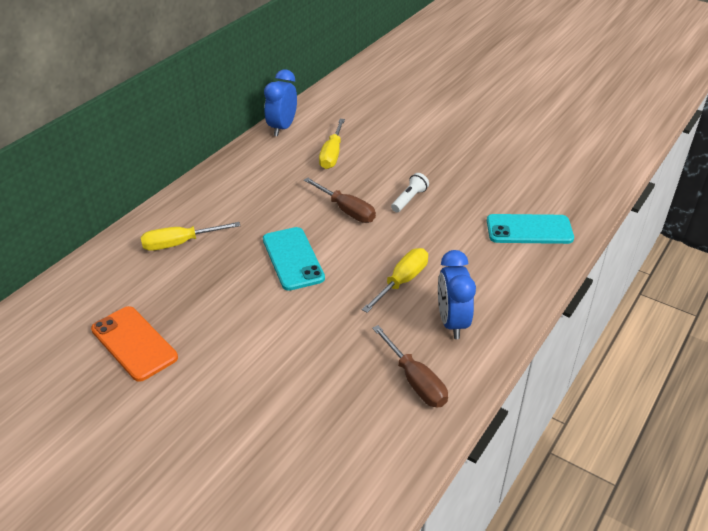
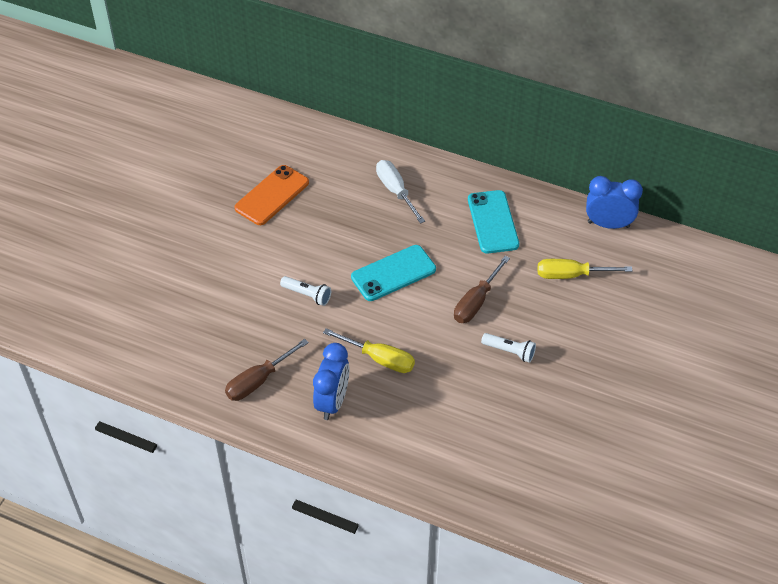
camera: 80 degrees right, 10 degrees up
(179, 244) = (395, 191): yellow screwdriver -> white screwdriver
(301, 327) = (307, 295): none -> white flashlight
(452, 322) = (332, 402): blue clock -> blue clock turned 120 degrees clockwise
(529, 230) = (485, 462): turquoise phone -> turquoise phone (493, 222)

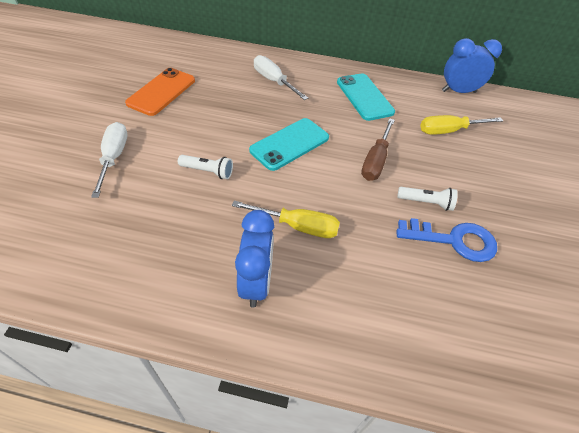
camera: 15 degrees left, 0 degrees up
(221, 270) = (114, 157): none -> white screwdriver
(258, 381) = (163, 270): brown screwdriver -> none
(519, 390) = (453, 240): none -> blue key

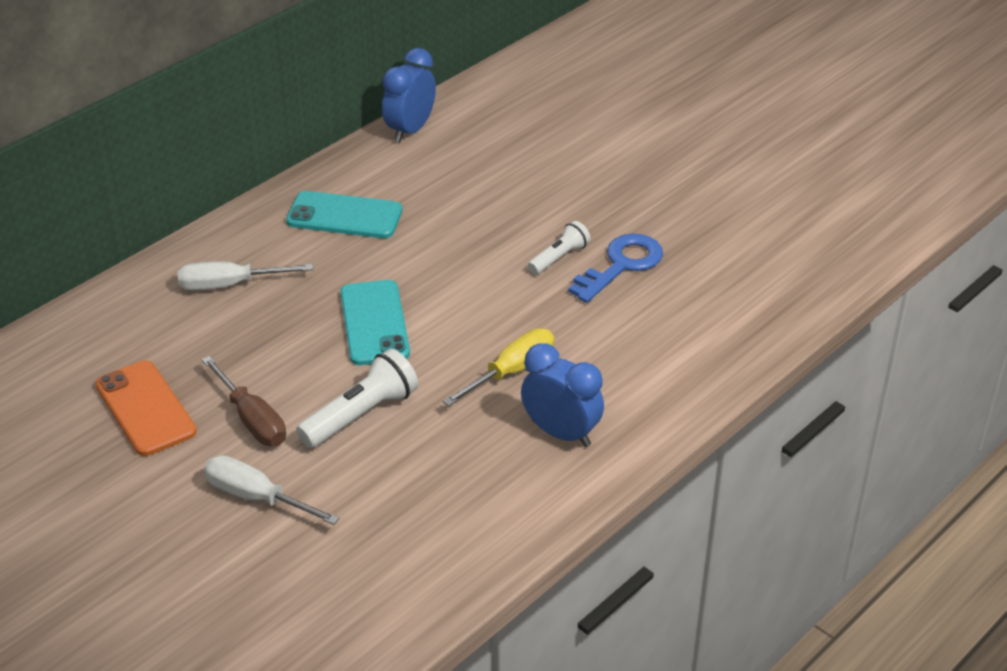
camera: 55 degrees left, 10 degrees down
(208, 171) = (361, 415): white flashlight -> white flashlight, size x1.62
(375, 161) = (467, 264): brown screwdriver -> brown screwdriver (252, 420)
(448, 131) = (469, 179): yellow screwdriver -> none

